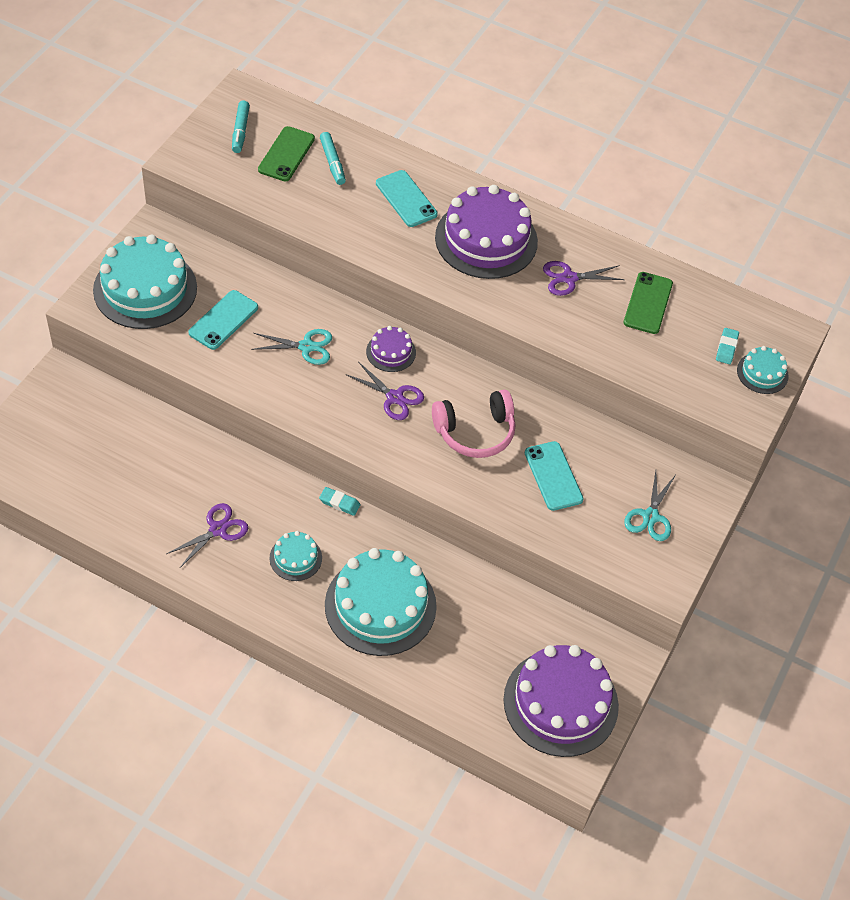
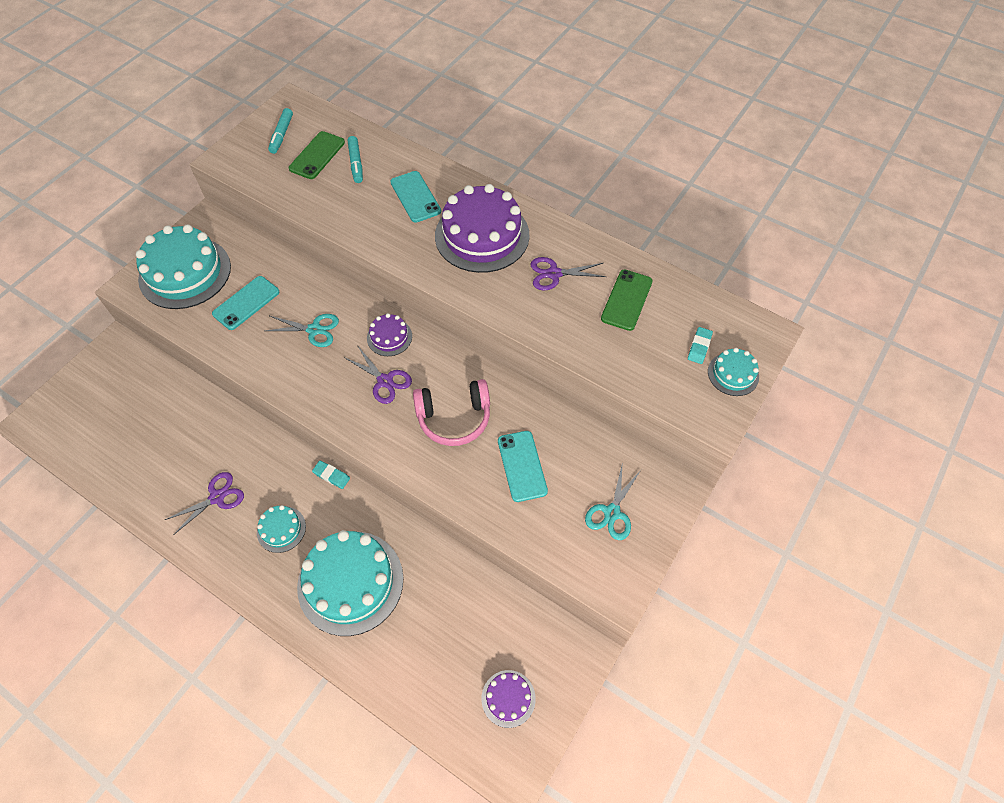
camera: 10 degrees right, 5 degrees up
(560, 703) = (508, 698): purple cake -> purple cake, size x0.48

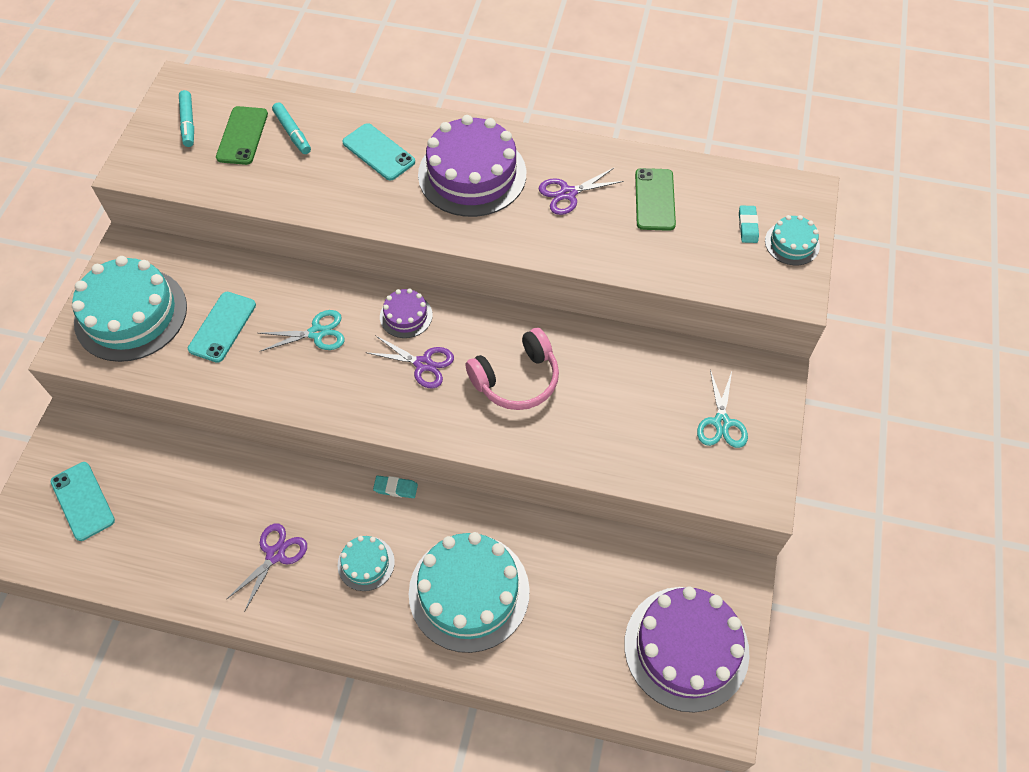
camera: 20 degrees left, 0 degrees up
(508, 698) = (686, 648): purple cake -> purple cake, size x2.09
(522, 466) = (610, 406): turquoise phone -> turquoise phone (83, 501)

